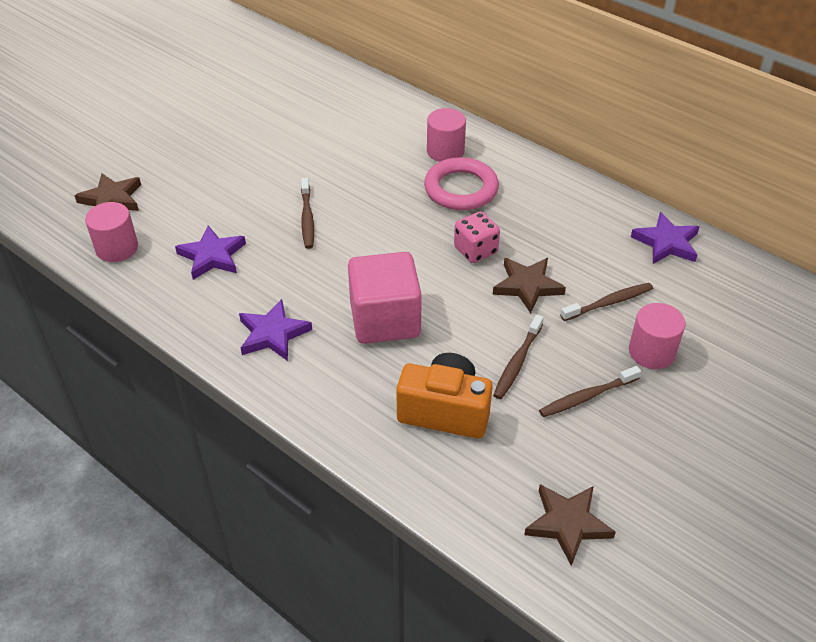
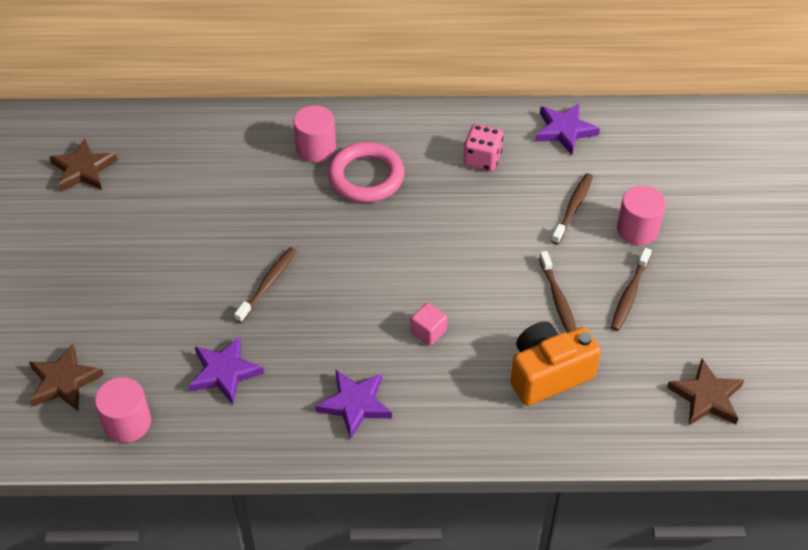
camera: 40 degrees left, 5 degrees up
(307, 218) = (267, 284): brown toothbrush -> brown toothbrush turned 105 degrees counterclockwise
(385, 319) = (428, 332): pink cube -> pink cube, size x0.43
(475, 250) = (434, 226): pink dice -> pink dice (482, 159)
(527, 286) = (503, 232): brown star -> brown star (83, 170)

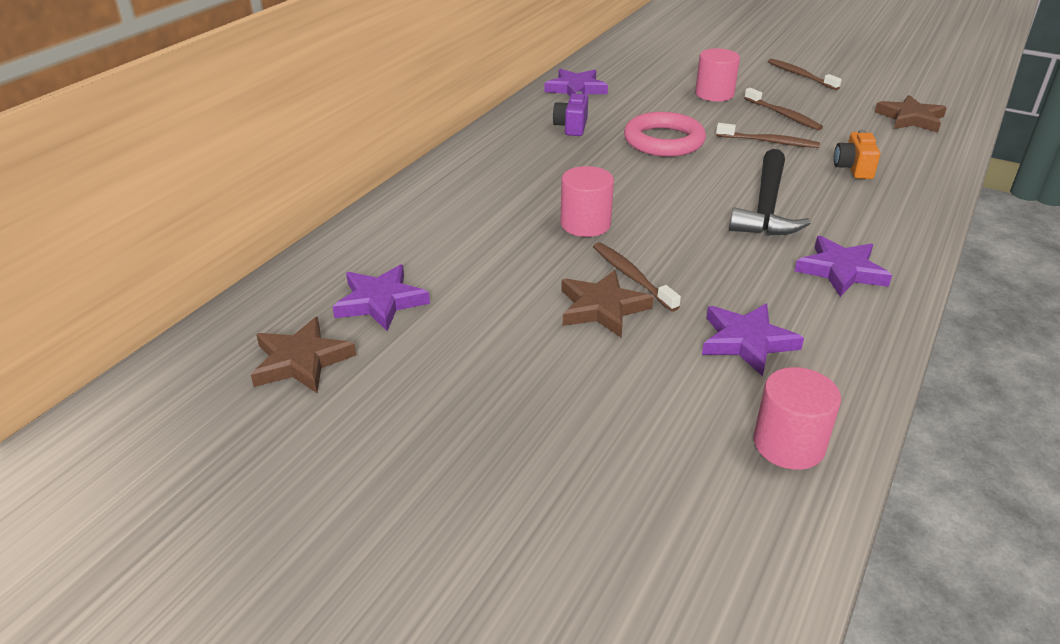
camera: 60 degrees left, 15 degrees down
(64, 381) = (679, 487): brown star -> brown star (602, 308)
(160, 172) = (380, 301): none -> purple star
(316, 148) = (462, 197): pink cylinder -> pink cylinder (585, 224)
(366, 177) = (533, 182): pink ring -> pink ring (664, 141)
(428, 332) = (767, 207): pink cube -> black hammer
(482, 159) = (571, 127): pink dice -> purple camera
(548, 374) = (853, 168): orange camera -> orange camera, size x0.58
(573, 208) = (668, 109): brown toothbrush -> brown toothbrush (800, 75)

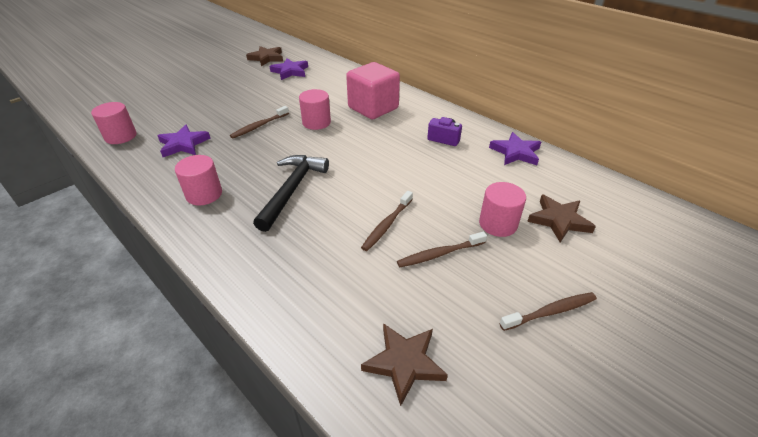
camera: 105 degrees right, 5 degrees up
(510, 184) = (373, 108): none -> pink cube
(602, 308) = (243, 114): brown star -> brown star (559, 220)
(632, 276) = (259, 126): brown toothbrush -> brown toothbrush turned 150 degrees clockwise
(664, 141) = (408, 172): pink ring -> none
(767, 207) = (292, 190): black hammer -> black hammer turned 75 degrees clockwise
(841, 270) = (204, 194): purple star -> pink cylinder
(853, 168) = (318, 257): orange camera -> none

